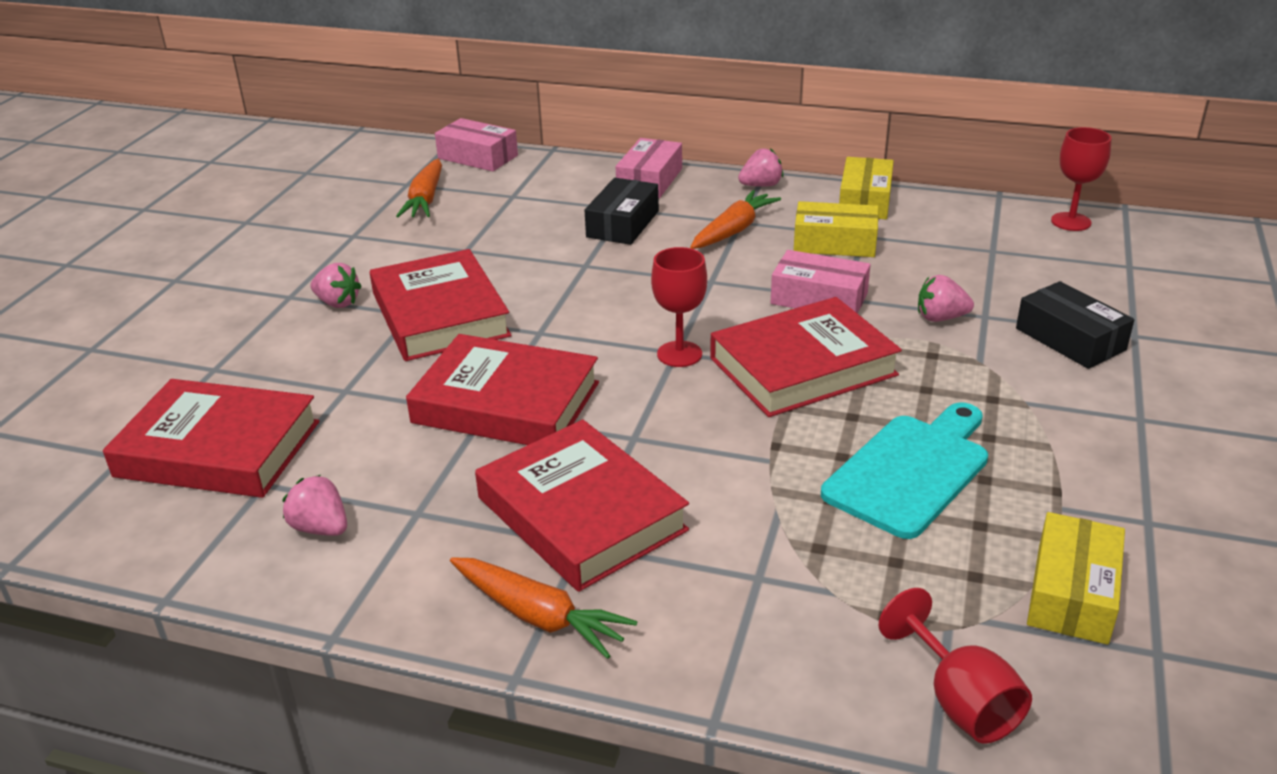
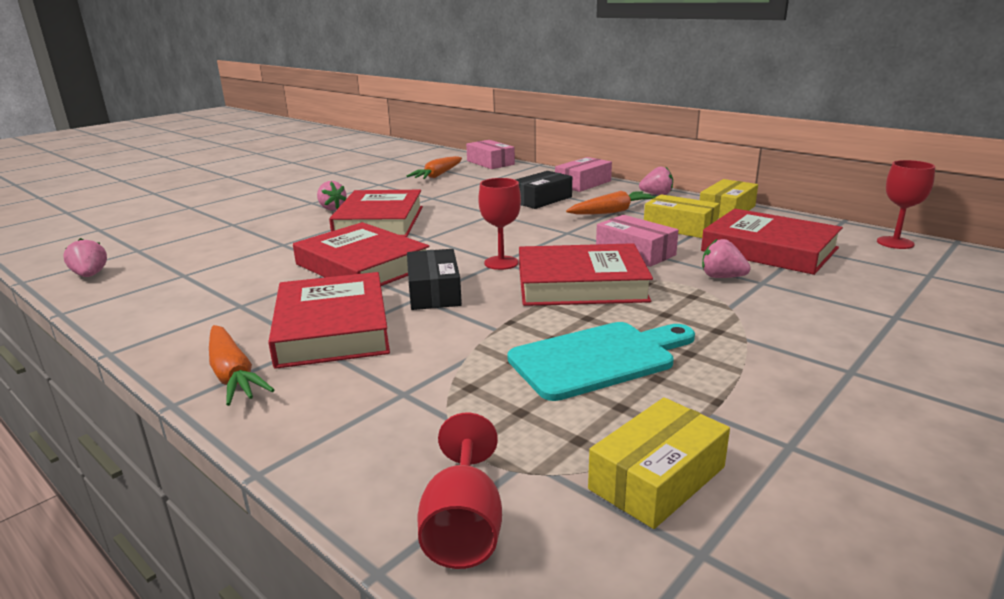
camera: 25 degrees right, 10 degrees down
(218, 449) = (184, 256): red book -> red book (769, 249)
(321, 528) = (181, 300): pink strawberry -> pink strawberry (90, 275)
(1070, 339) = (828, 308): black box -> black box (434, 292)

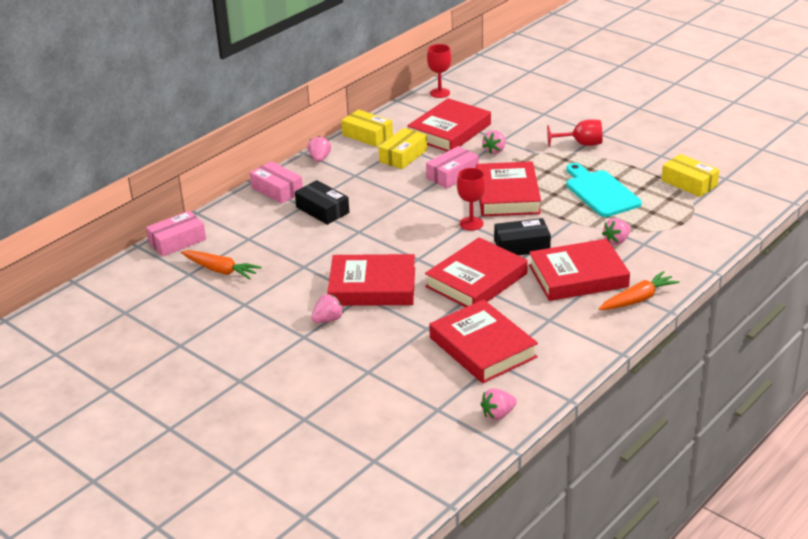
camera: 90 degrees left, 10 degrees up
(220, 269) = (482, 347): none -> red book
(422, 366) = (616, 241): none -> pink strawberry
(463, 527) = (728, 221): red goblet -> red goblet (581, 144)
(612, 212) = (363, 179): orange carrot -> none

